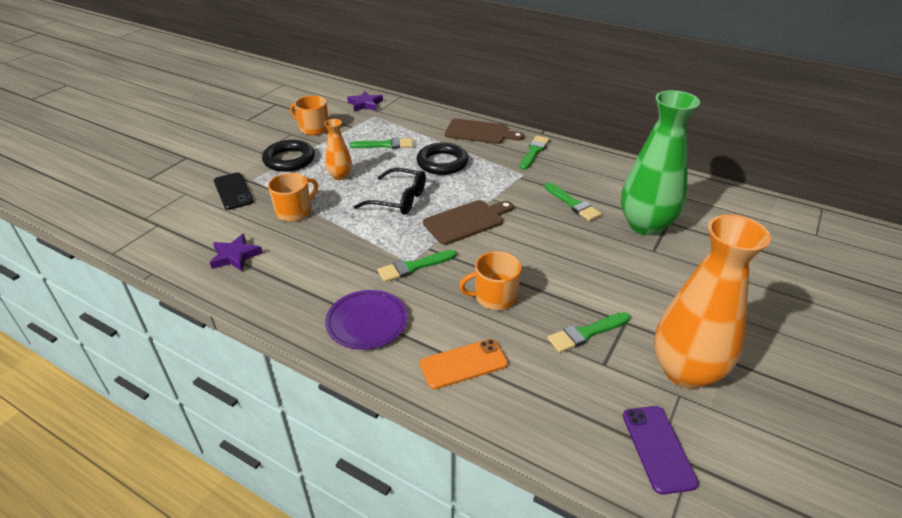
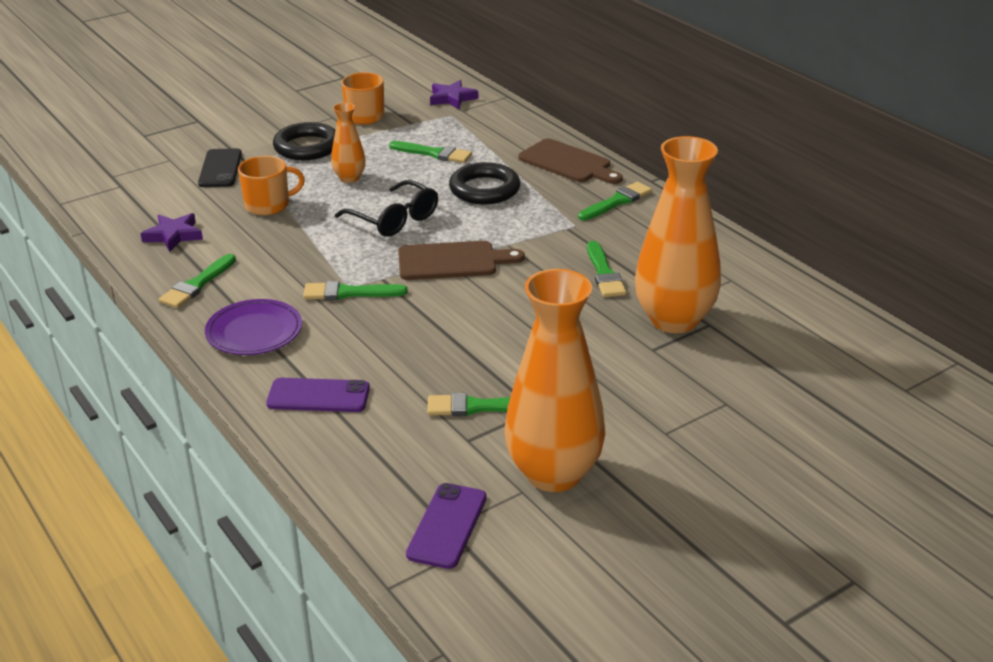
camera: 25 degrees right, 5 degrees down
(287, 294) = (197, 284): none -> green brush
(463, 364) = (318, 396): orange phone -> purple phone
(494, 297) = (410, 345): orange mug -> none
(645, 225) = (674, 320): green vase -> orange vase

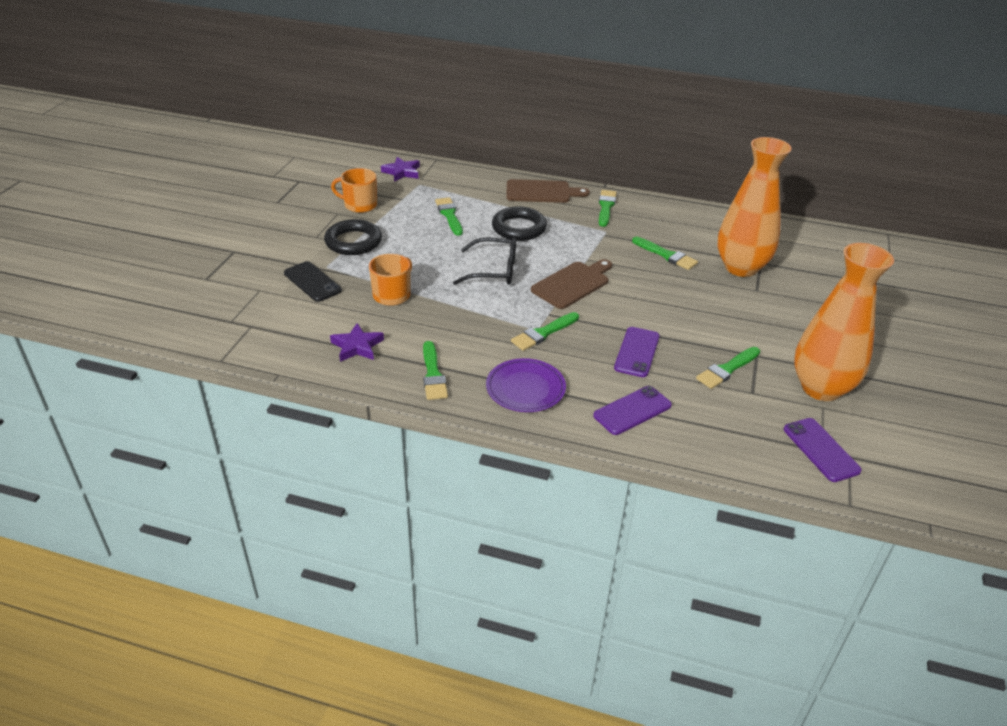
camera: 40 degrees left, 5 degrees up
(349, 178) = (419, 253): orange vase -> none
(411, 349) = (637, 352): none -> purple phone
(434, 153) = (449, 215): green brush -> green brush turned 90 degrees counterclockwise

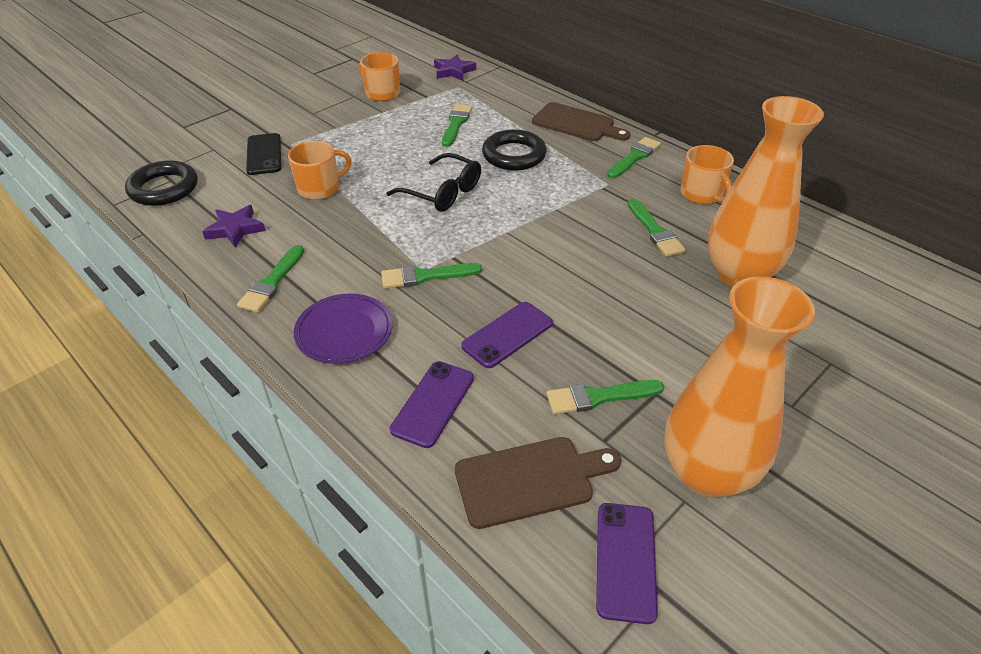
camera: 30 degrees right, 5 degrees up
(353, 242) = (339, 126): black ring -> black ring (164, 188)
(572, 284) = (512, 232): brown cutting board -> brown cutting board (530, 480)
(632, 410) = (433, 403): purple phone -> purple phone turned 60 degrees counterclockwise
(673, 221) = (702, 194): none -> orange mug

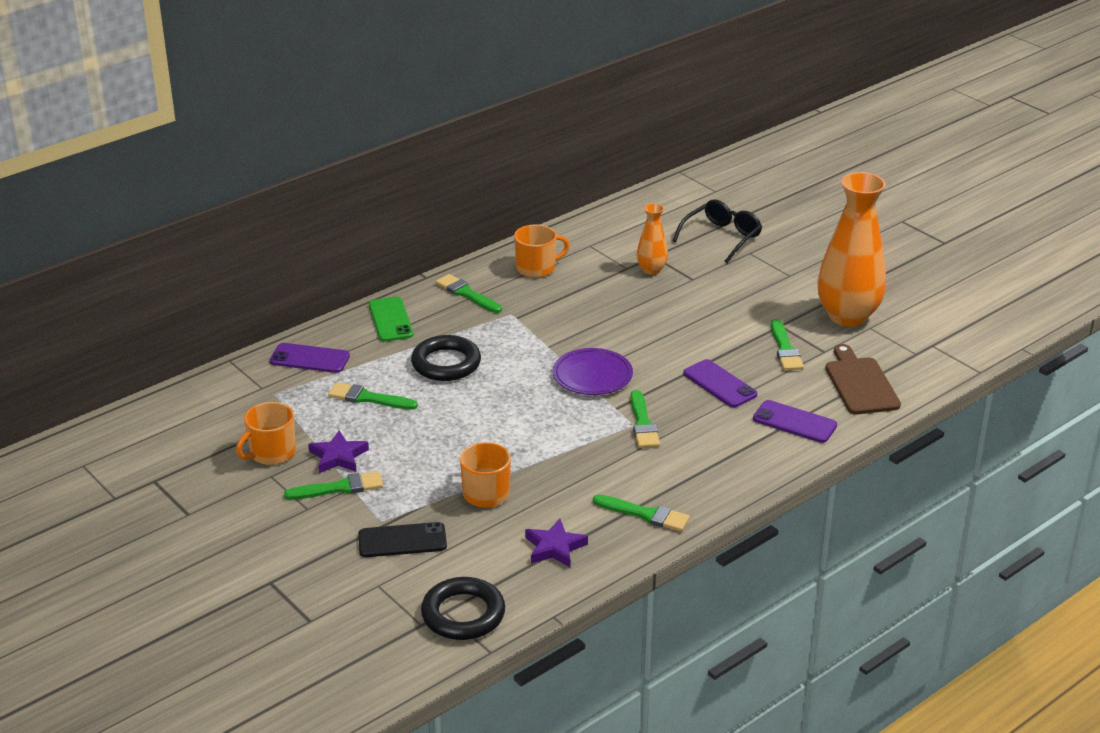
camera: 85 degrees left, 10 degrees down
(344, 332) = (715, 468): purple plate -> purple plate (592, 376)
(442, 192) = (508, 411): black glasses -> black glasses (721, 238)
(453, 71) = (230, 396): purple star -> purple star (338, 456)
(576, 123) = (390, 320): brown cutting board -> green phone
(625, 561) = (915, 354): purple phone -> purple phone (309, 359)
(655, 231) = (589, 299): green brush -> green brush (339, 488)
(739, 274) = (651, 270): orange vase -> orange vase, size x0.49

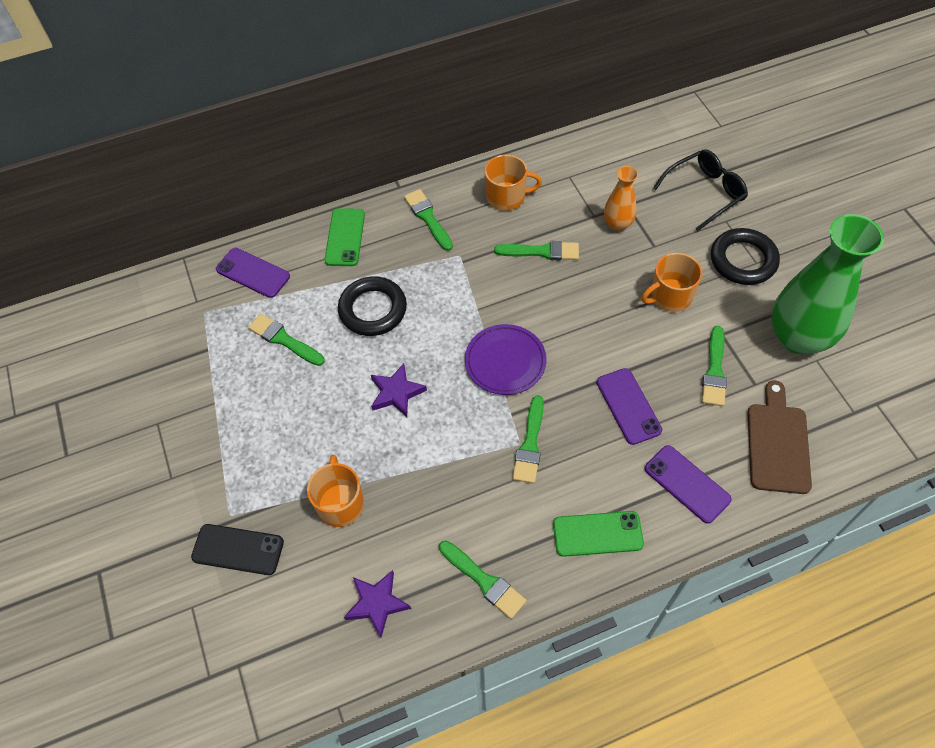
camera: 20 degrees right, 25 degrees up
(271, 453) = (169, 392): orange mug -> orange mug (669, 296)
(338, 456) = (226, 414): purple star -> purple star (396, 393)
(339, 488) = (210, 458): green brush -> green brush (541, 252)
(463, 614) = (253, 675): black ring -> black ring (743, 260)
(731, 467) = (597, 534): none -> green phone
(847, 316) = (798, 337): orange vase -> green vase

